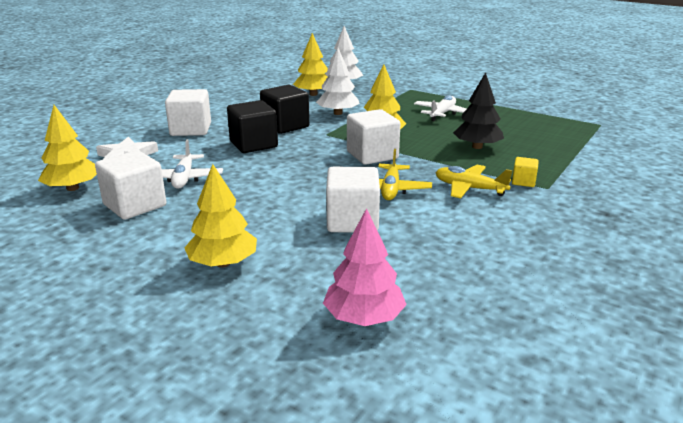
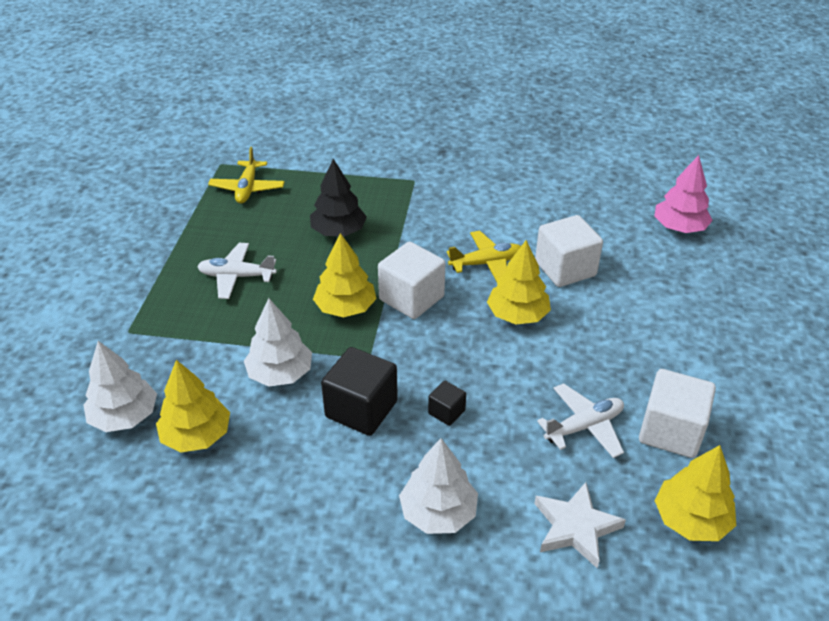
camera: 115 degrees left, 15 degrees up
(191, 129) = (438, 513): white cube -> white tree
(223, 263) = (692, 316): yellow tree -> yellow tree (517, 315)
(253, 144) = (446, 412): black cube -> black cube, size x0.50
(469, 188) = (448, 219): yellow plane -> yellow plane (247, 188)
(523, 182) = (410, 193): yellow cube -> none

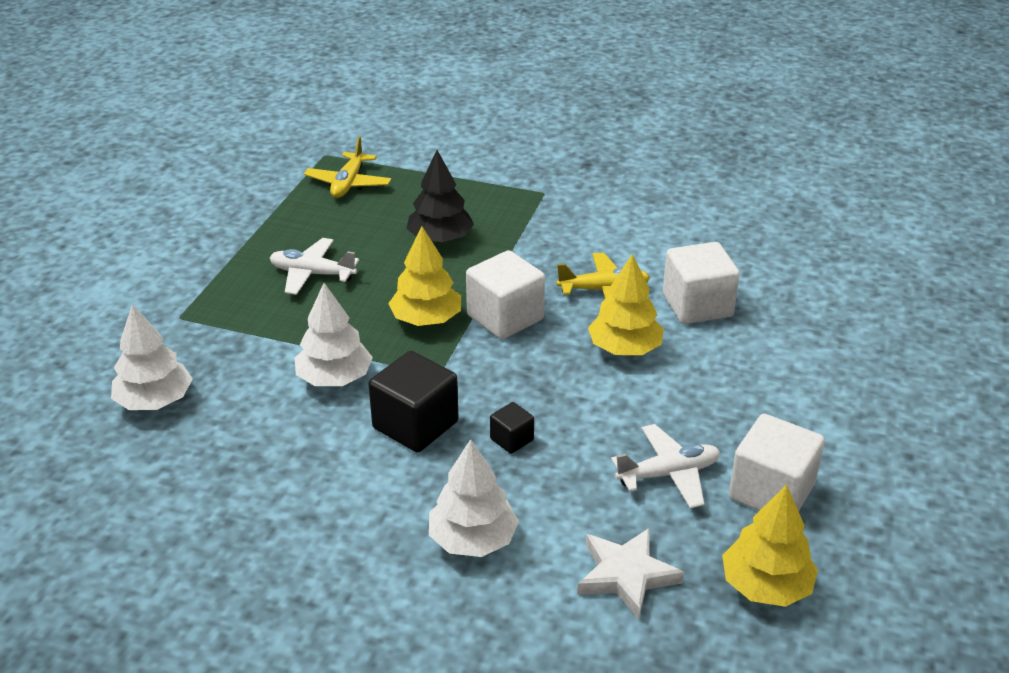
camera: 10 degrees right, 5 degrees down
(196, 436) = (227, 429): yellow tree -> none
(679, 228) = (853, 275): pink tree -> none

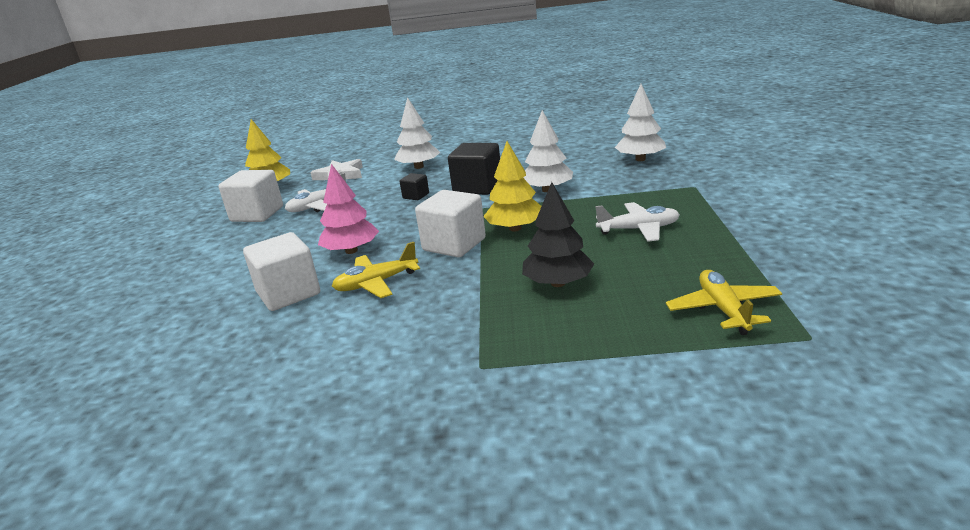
camera: 165 degrees right, 10 degrees down
(625, 348) = (351, 251): yellow tree -> pink tree

